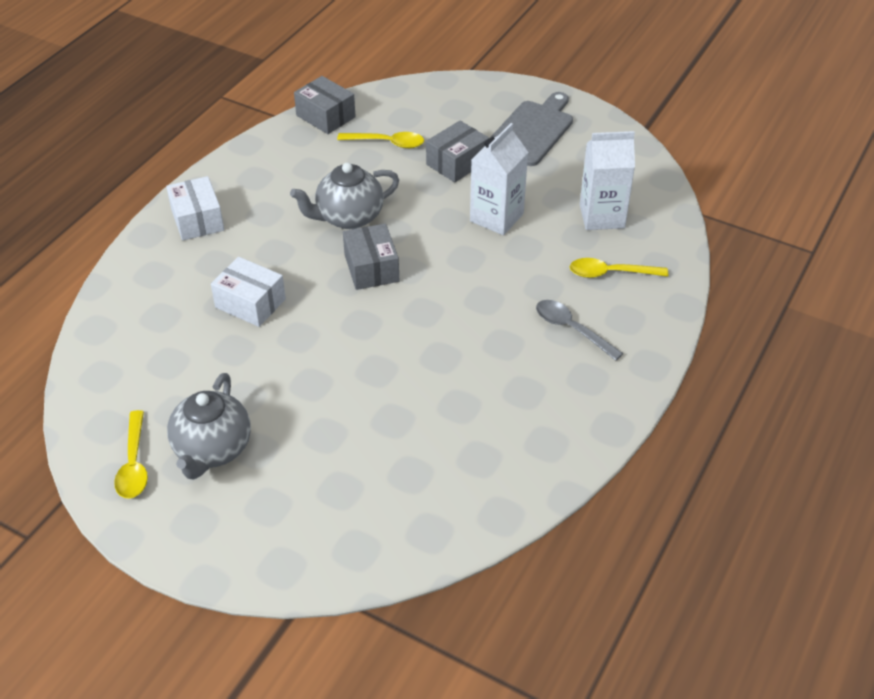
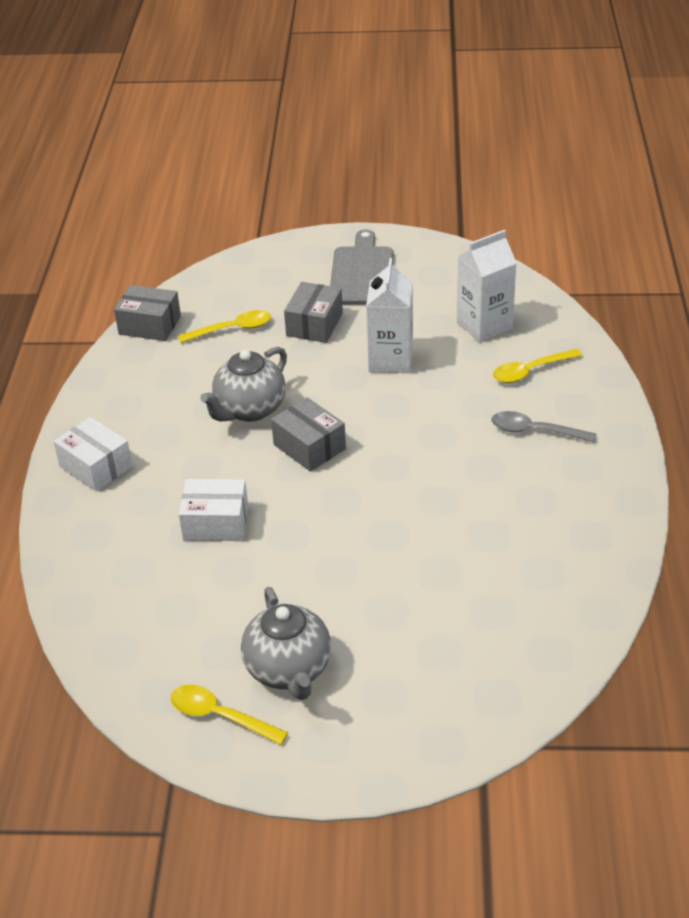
camera: 25 degrees left, 5 degrees down
(134, 464) = (220, 716): yellow spoon -> yellow spoon turned 150 degrees clockwise

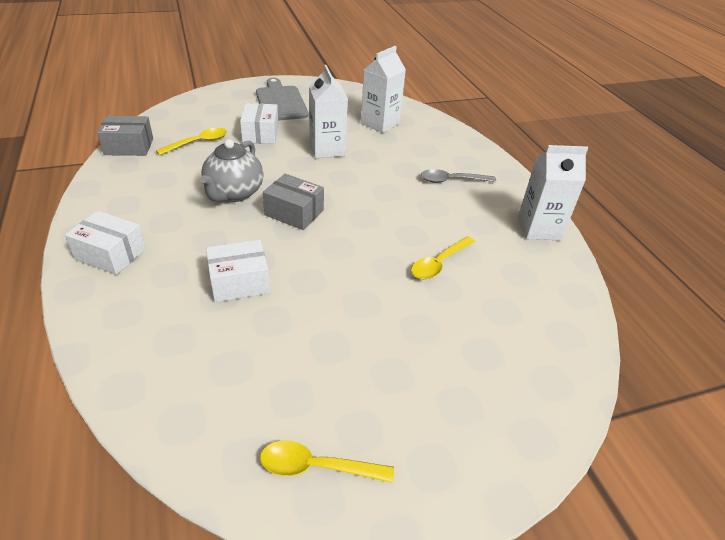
camera: 25 degrees left, 0 degrees up
(289, 670) = (363, 401): grey teapot -> none
(314, 324) = (260, 134): grey box -> white box
(531, 371) = (426, 146): yellow spoon -> yellow spoon (439, 263)
(610, 519) = (539, 228): none -> white carton

